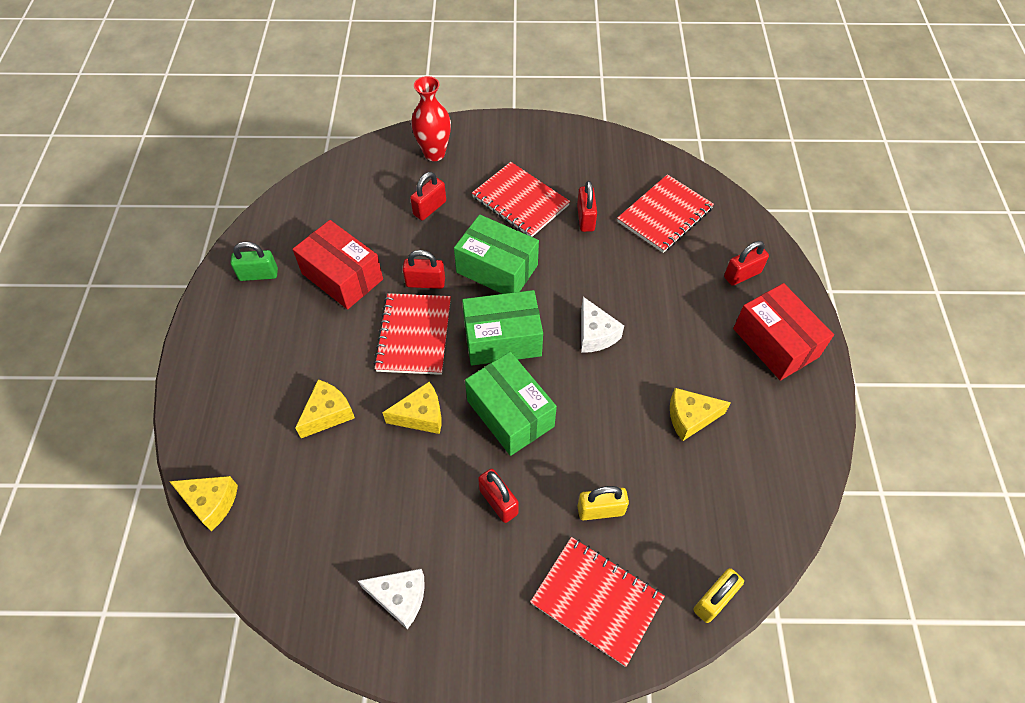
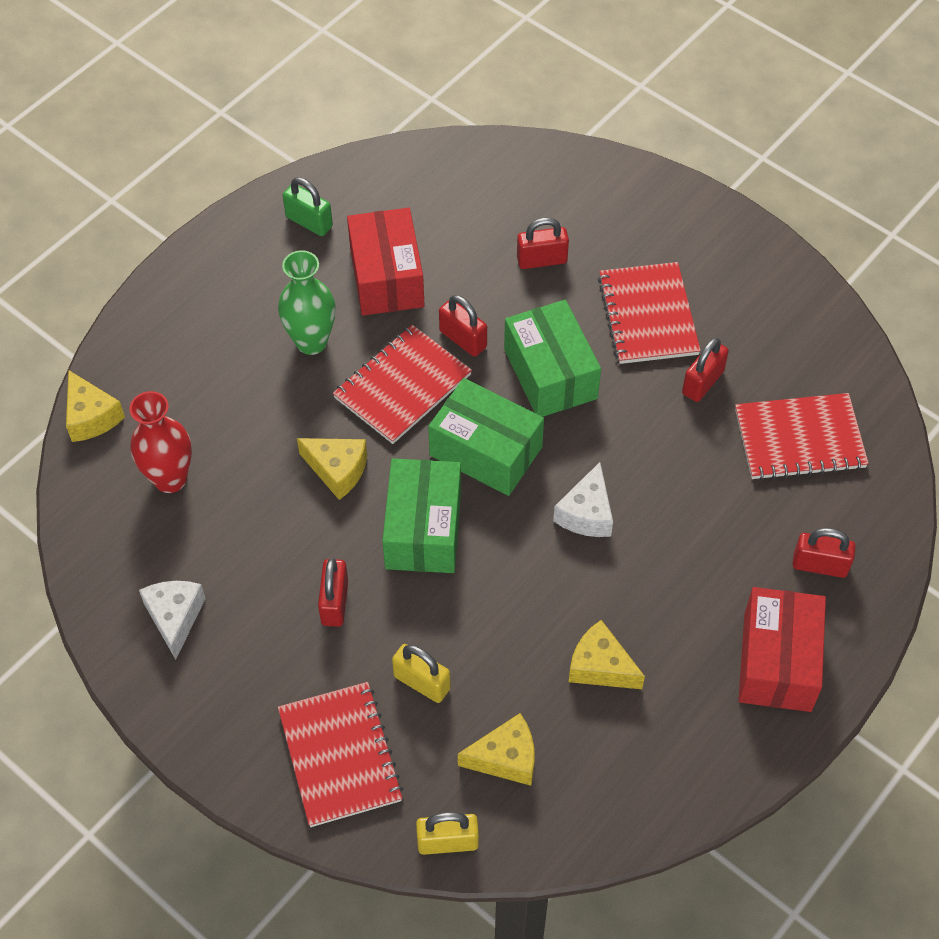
camera: 40 degrees right, 0 degrees up
(328, 347) = (311, 342): none -> green vase
(328, 414) = (255, 407): yellow cheese -> yellow cheese (505, 758)
(400, 598) = (175, 618): white cheese -> white cheese turned 150 degrees counterclockwise
(434, 153) = (605, 199): red vase -> red vase (170, 479)

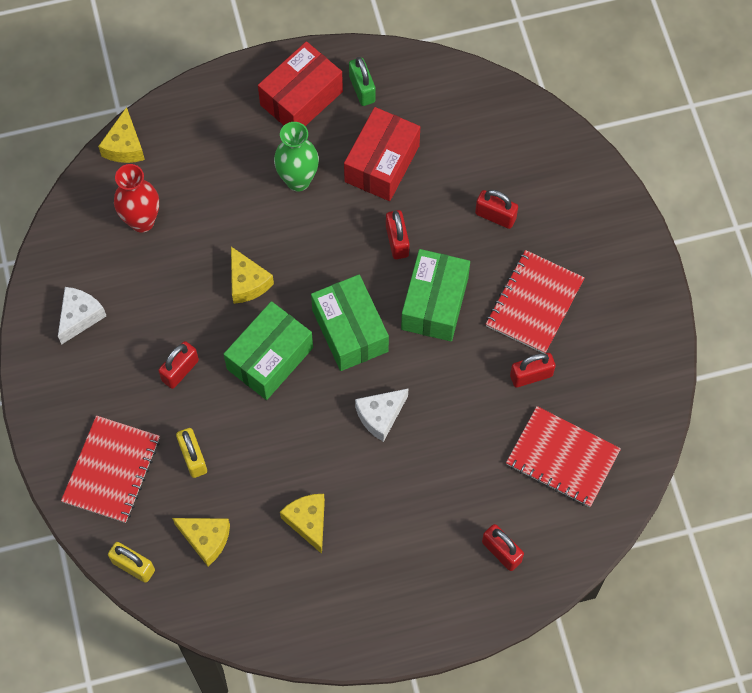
camera: 35 degrees right, 10 degrees up
(402, 386) = (332, 250): red notebook -> none
(777, 662) = (420, 595): red box -> red box (301, 98)

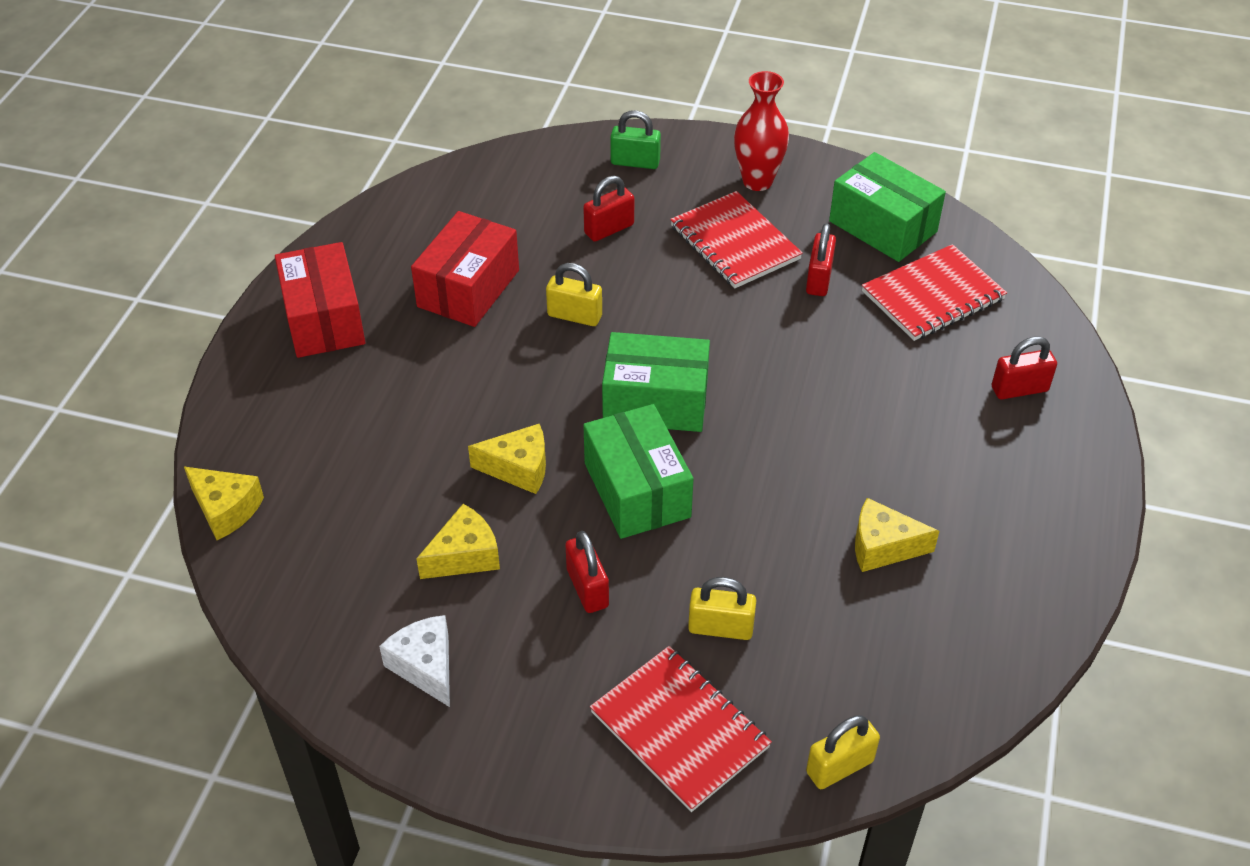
camera: 60 degrees left, 20 degrees down
(142, 221) = (346, 537): red vase -> red vase (757, 181)
(206, 539) = (846, 664): yellow cheese -> yellow cheese (464, 555)
(298, 180) = (425, 366): green vase -> none
(362, 89) = (362, 266): green padlock -> green padlock (635, 162)
(380, 416) = (784, 421): white cheese -> none
(382, 163) = (468, 288): red box -> red box turned 60 degrees clockwise
(397, 241) = (574, 316): red padlock -> yellow padlock
(435, 303) = (676, 317): green box -> green box (883, 226)

